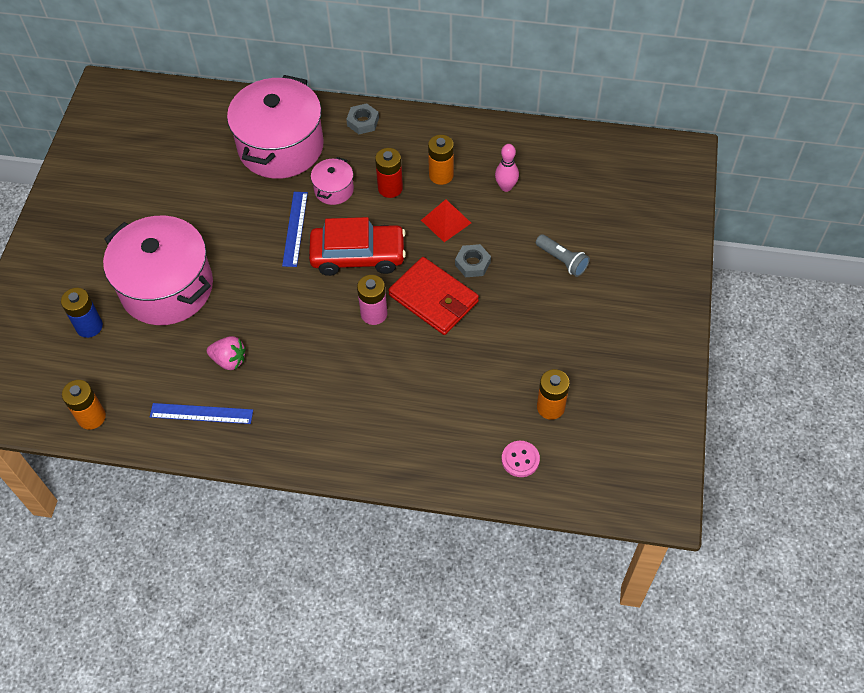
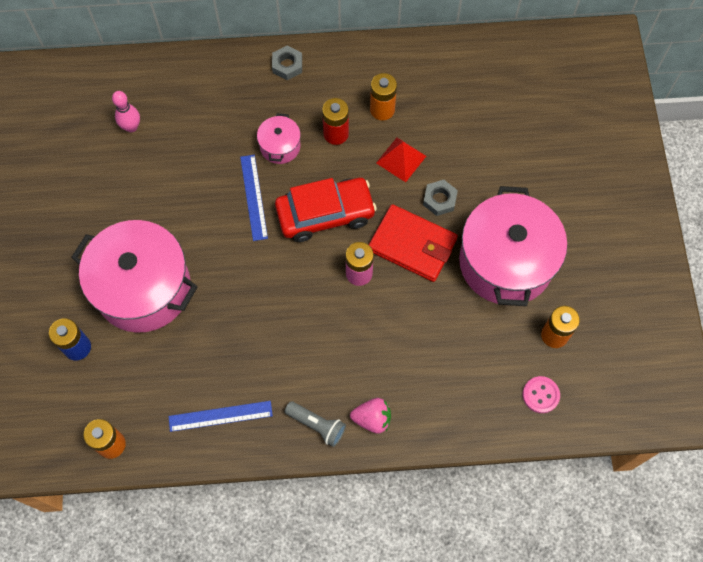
camera: 15 degrees left, 10 degrees up
(229, 360) = (231, 353): pink strawberry -> pink strawberry (372, 419)
(281, 147) = (212, 109): pink pot -> pink pot (506, 262)
(506, 187) = (449, 110): pink bowling pin -> pink bowling pin (131, 127)
(562, 261) = (524, 179): grey flashlight -> grey flashlight (317, 425)

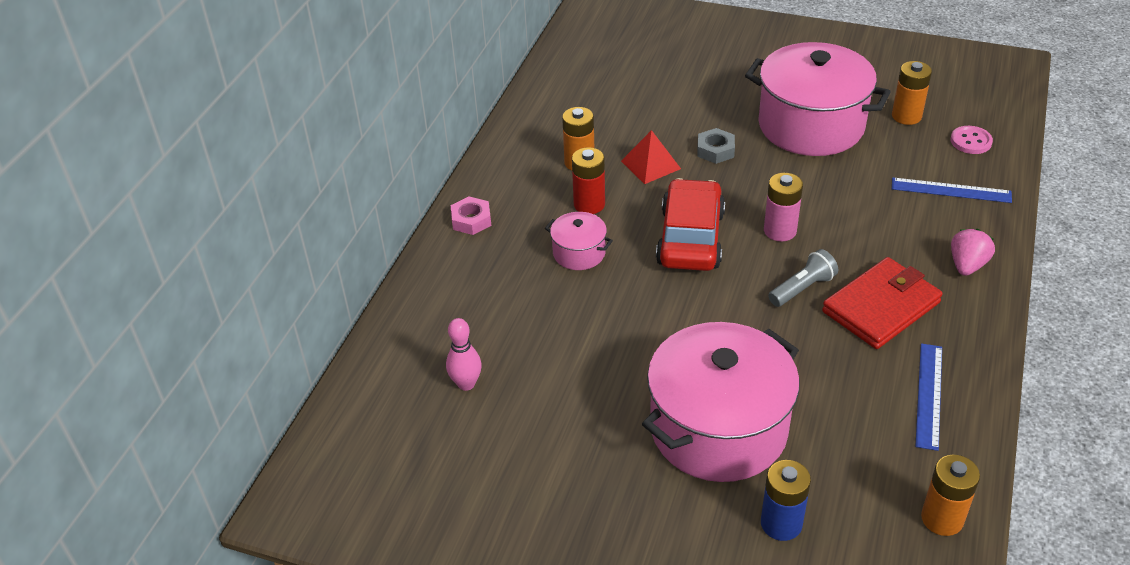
camera: 65 degrees left, 25 degrees down
(254, 197) = (636, 292): blue ruler -> blue ruler (951, 190)
(287, 65) = (471, 220): grey nut -> pink nut
(317, 425) = (964, 312): grey flashlight -> grey flashlight (802, 288)
(412, 245) = (762, 183): red wallet -> red wallet (881, 307)

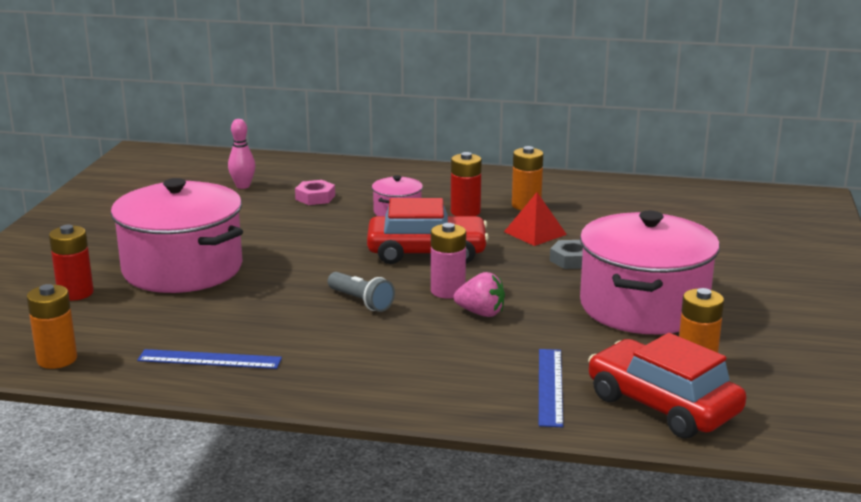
camera: 80 degrees right, 20 degrees down
(471, 220) = (432, 174): pink nut -> pink nut (315, 197)
(781, 524) = (75, 293): blue battery -> red battery
(881, 307) = (336, 339): red wallet -> none
(967, 265) = (410, 389): pink strawberry -> pink strawberry (481, 313)
(971, 141) = (662, 405): pink button -> red car

